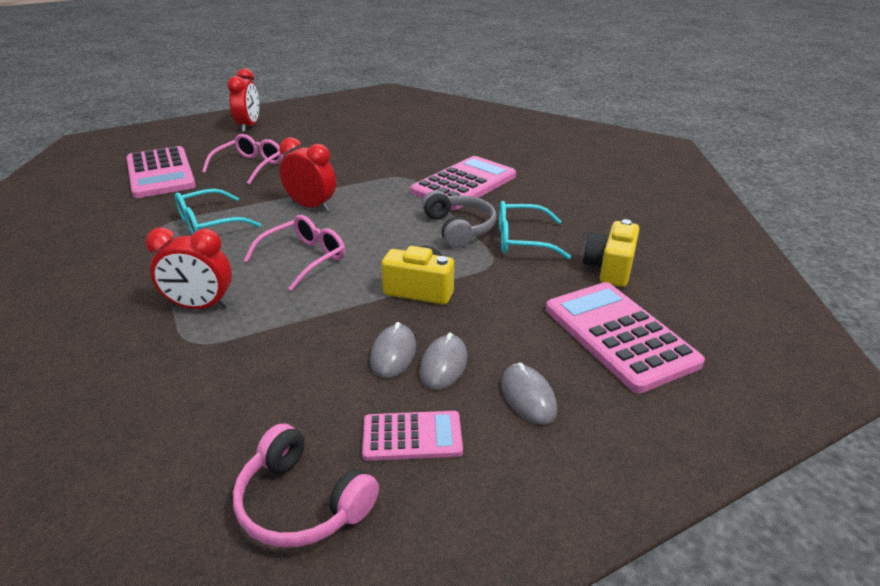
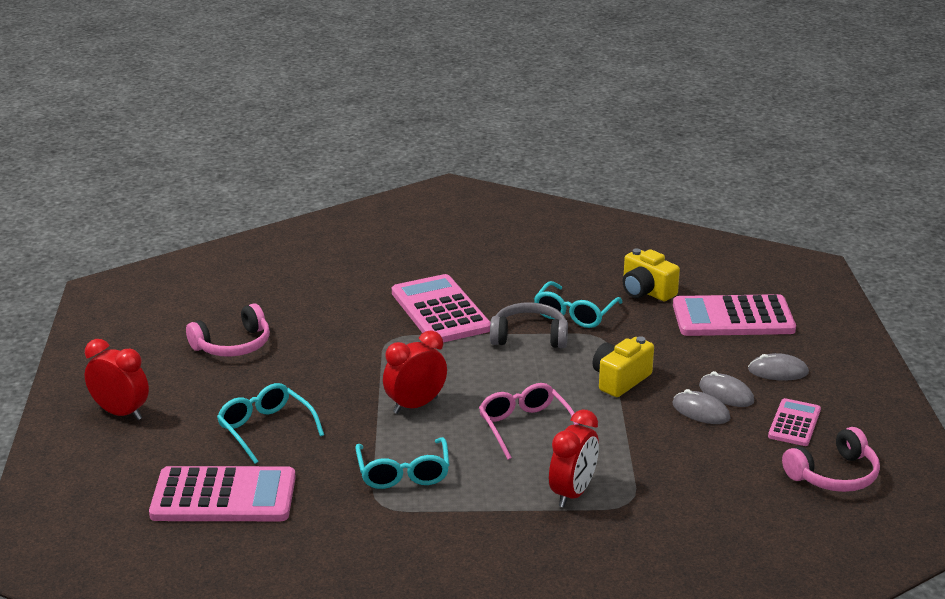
camera: 65 degrees left, 5 degrees down
(249, 166) = (266, 429): pink glasses -> turquoise glasses
(351, 134) = (233, 345): none -> pink headphones

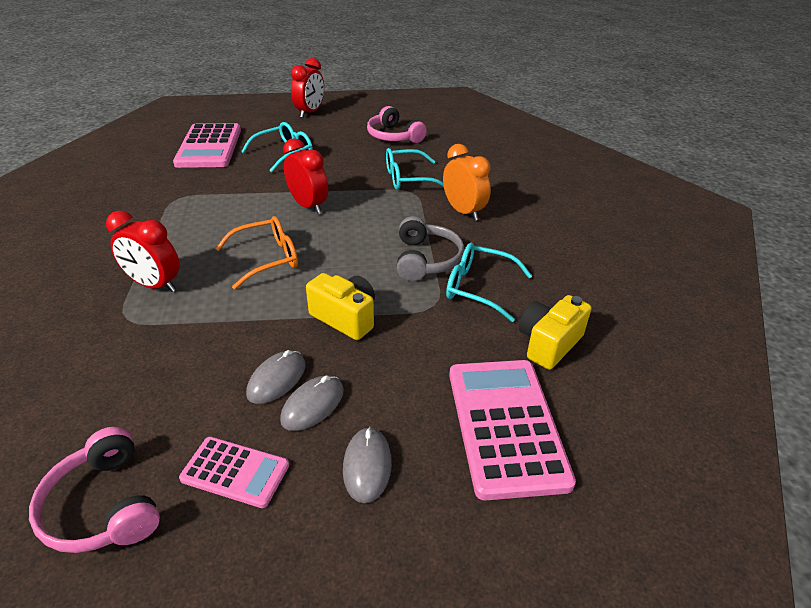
camera: 85 degrees right, 10 degrees up
(403, 472) = (215, 204): turquoise glasses -> turquoise glasses (408, 178)
(440, 311) = (463, 212): pink calculator -> orange clock
(525, 427) = (266, 259): pink glasses -> orange glasses

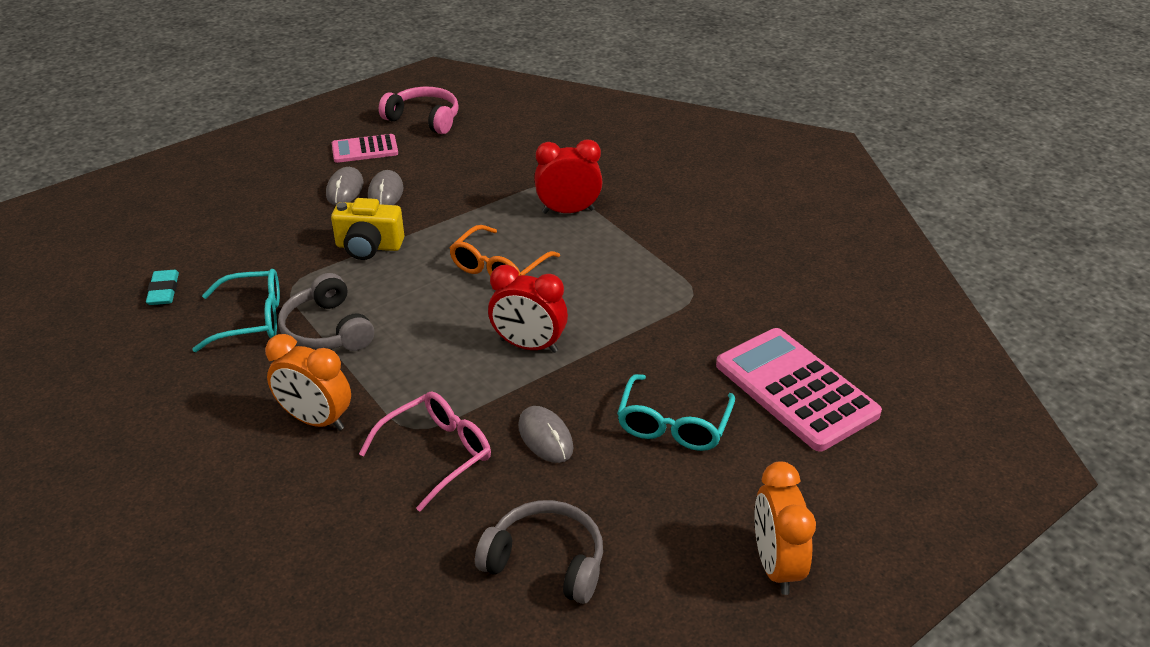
camera: 150 degrees right, 0 degrees up
(310, 112) = (775, 565): red clock -> orange clock
(367, 466) = (282, 176): grey mouse -> grey mouse (545, 437)
(393, 136) = (546, 561): pink headphones -> grey headphones
(408, 178) = (436, 454): turquoise glasses -> pink glasses
(506, 425) = (191, 224): pink calculator -> none
(548, 344) = (164, 291): yellow camera -> turquoise eraser

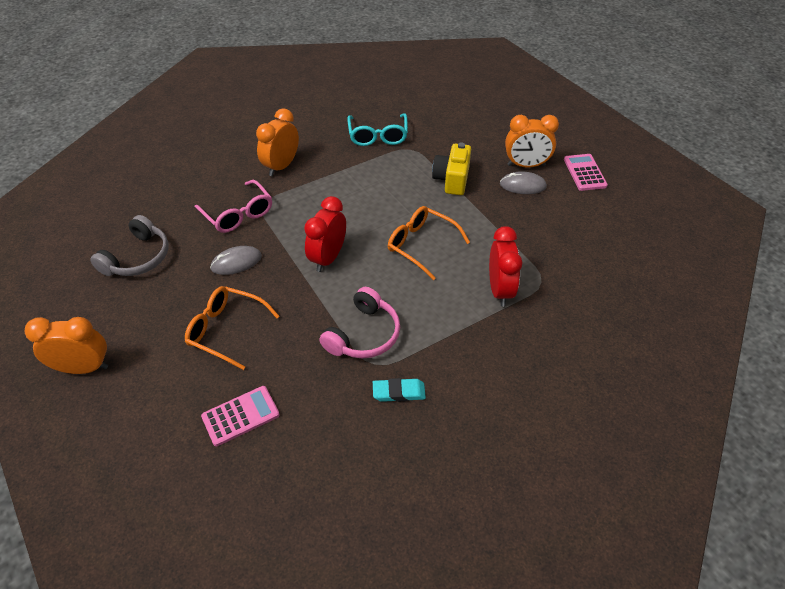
camera: 95 degrees right, 10 degrees up
(164, 291) = (410, 102): turquoise eraser -> turquoise eraser (399, 392)
(327, 330) = (362, 166): grey headphones -> none
(345, 189) = (526, 165): grey mouse -> orange clock
(424, 119) = (641, 204): pink headphones -> pink headphones (364, 334)
(673, 424) = (227, 330): turquoise glasses -> orange glasses
(796, 389) = (240, 416): pink calculator -> pink calculator, size x0.55

